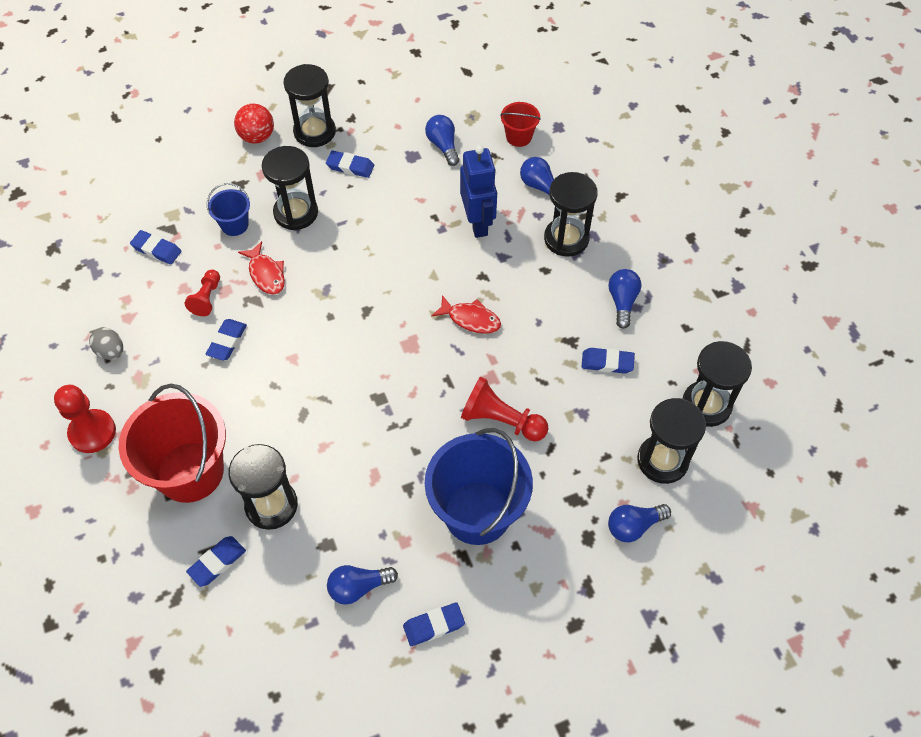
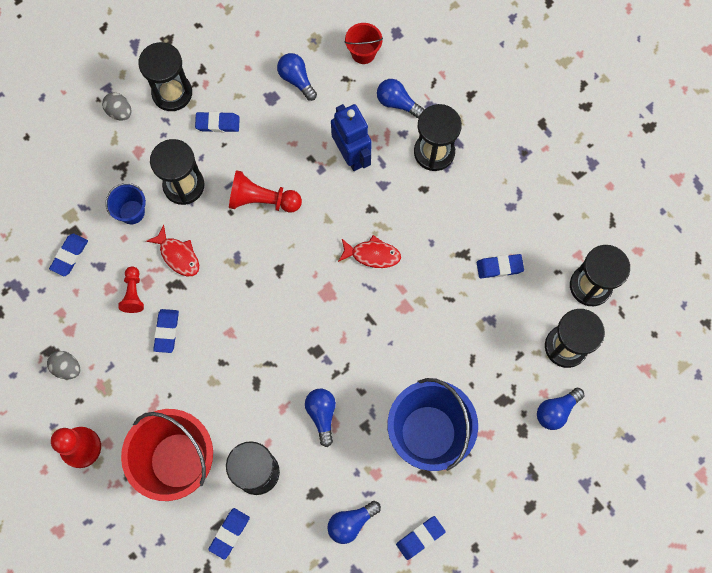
camera: 15 degrees left, 15 degrees up
(156, 249) = (69, 255): blue eraser -> blue eraser turned 75 degrees counterclockwise
(257, 137) = (120, 112): red ball -> grey egg
(501, 420) = (425, 345): red pawn -> red pawn (262, 200)
(622, 302) = (498, 204): blue light bulb -> blue light bulb (322, 414)

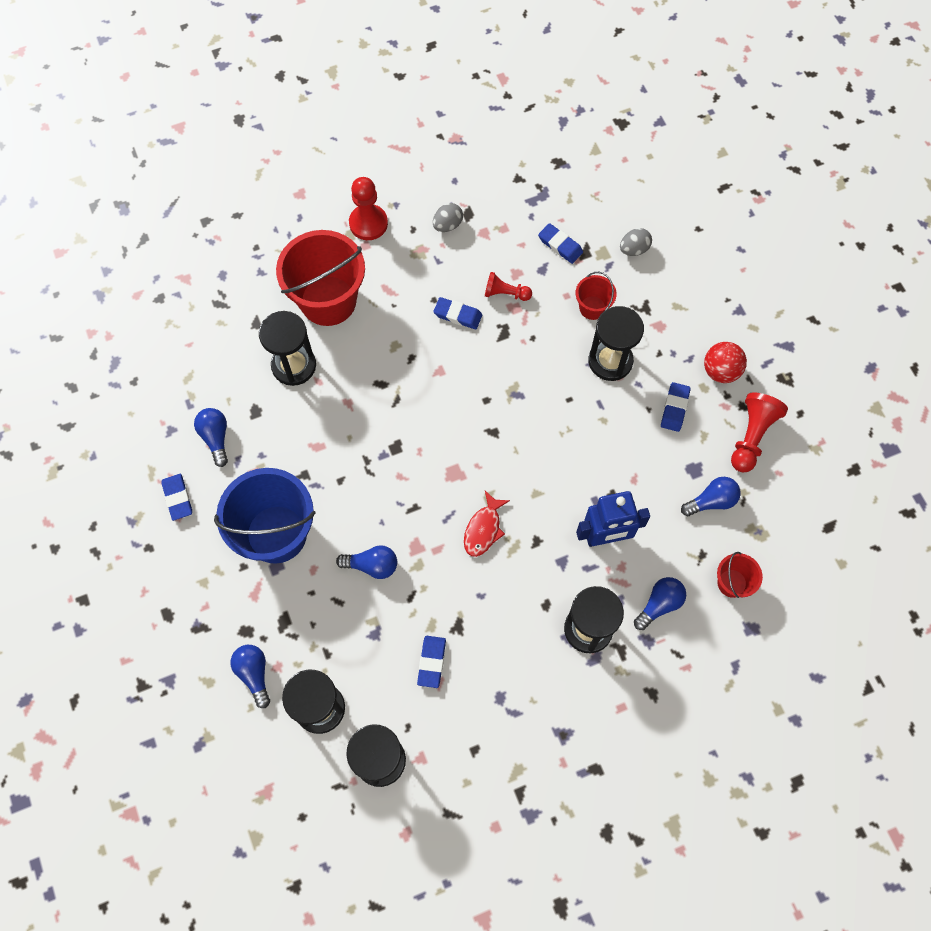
camera: 105 degrees right, 5 degrees down
(120, 112) = (708, 317): grey egg -> grey egg (634, 249)
(132, 212) = (592, 308): blue bucket -> red bucket
(172, 93) = (720, 371): black hourglass -> red ball
(178, 255) = (534, 340): red fish -> none
(229, 533) = (246, 330): blue eraser -> none
(262, 200) = (574, 433): red pawn -> red pawn (751, 436)
(322, 414) = (329, 437): blue light bulb -> blue light bulb (372, 565)

